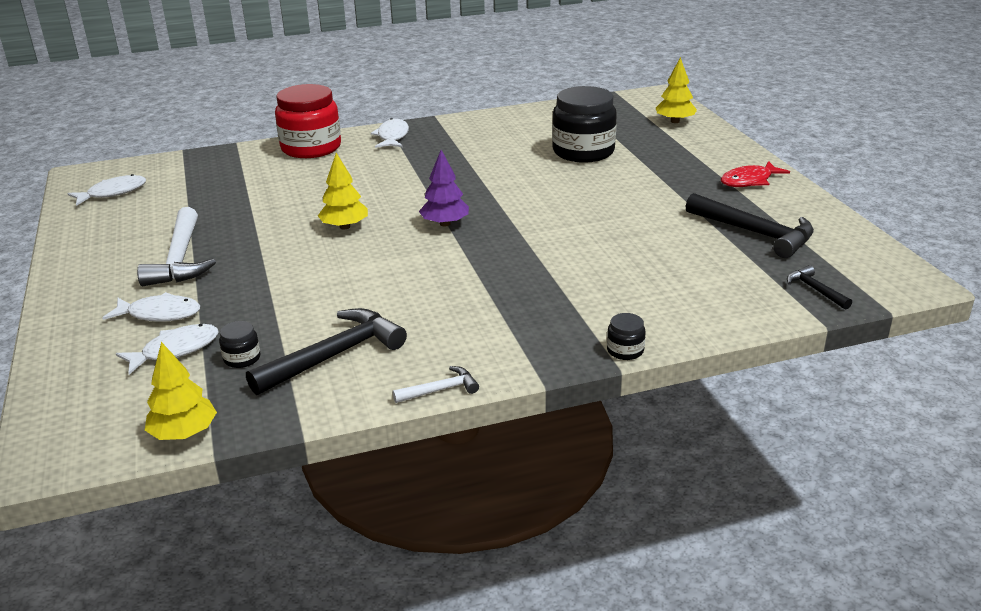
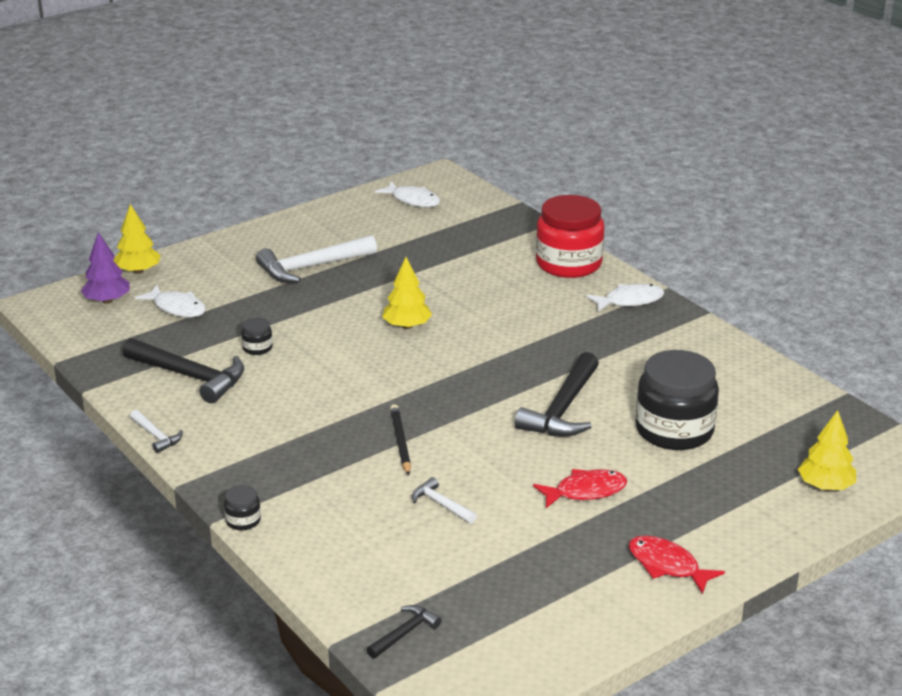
camera: 70 degrees right, 0 degrees up
(160, 314) = (224, 286): white fish -> none
(184, 433) = (77, 343): yellow tree -> yellow tree (138, 271)
(242, 358) = (174, 338): black jar -> black jar (257, 348)
(445, 224) = (440, 377): purple tree -> purple tree (107, 300)
(536, 255) = (400, 442): none -> black pencil
(640, 250) = (441, 504): none -> white hammer
(647, 193) = (585, 491): none -> red fish
(754, 233) = (522, 580): black hammer -> black hammer (563, 409)

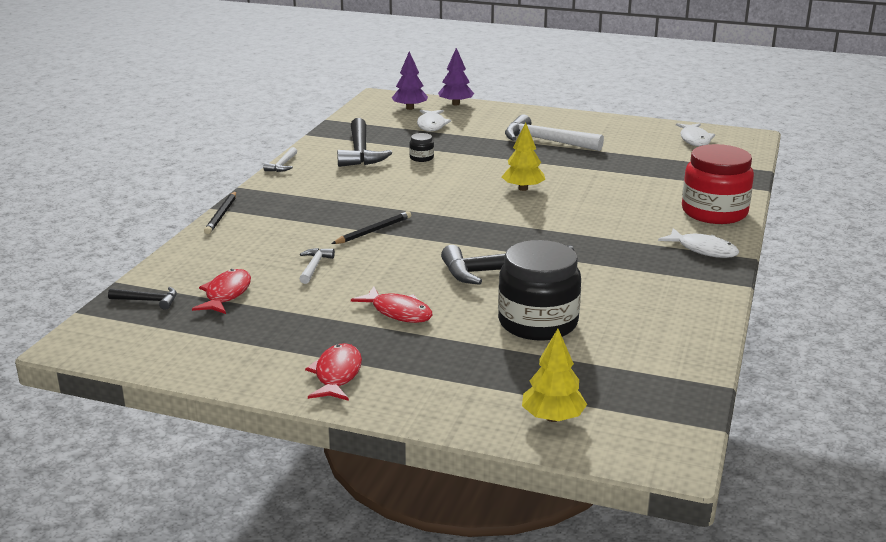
camera: 55 degrees right, 5 degrees down
(138, 271) = (455, 104): yellow tree -> purple tree
(243, 520) = (221, 215): black jar -> black pencil
(444, 577) = (226, 294): none -> red fish

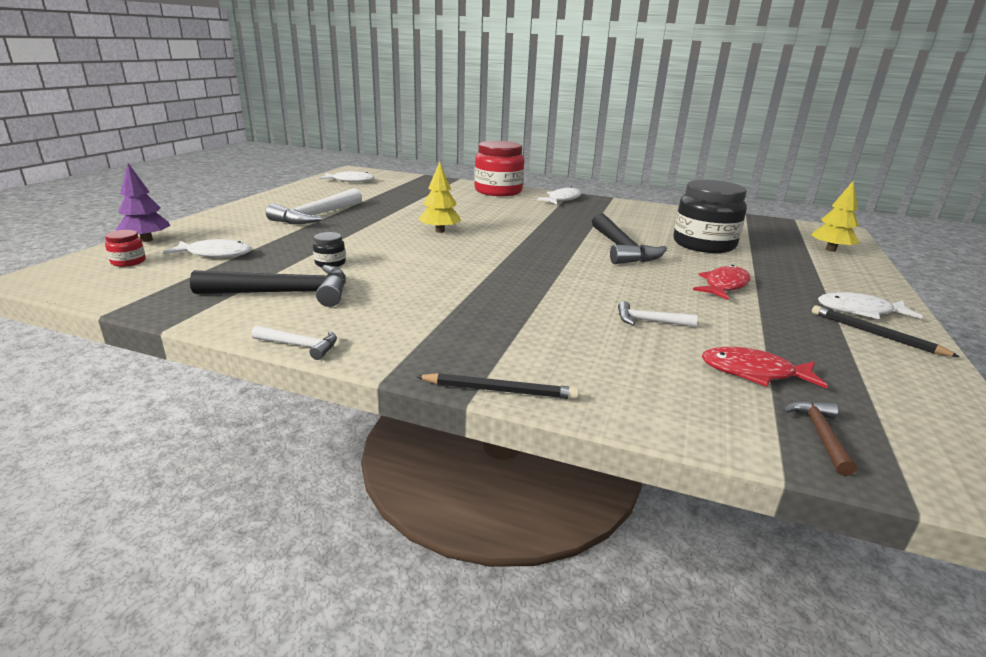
camera: 90 degrees left, 0 degrees up
(148, 300) = (820, 435): black hammer -> brown hammer
(337, 374) = (859, 311): red fish -> white fish
(373, 231) = (546, 291): black pencil -> black pencil (875, 334)
(410, 108) = (128, 262): purple tree -> red jar

